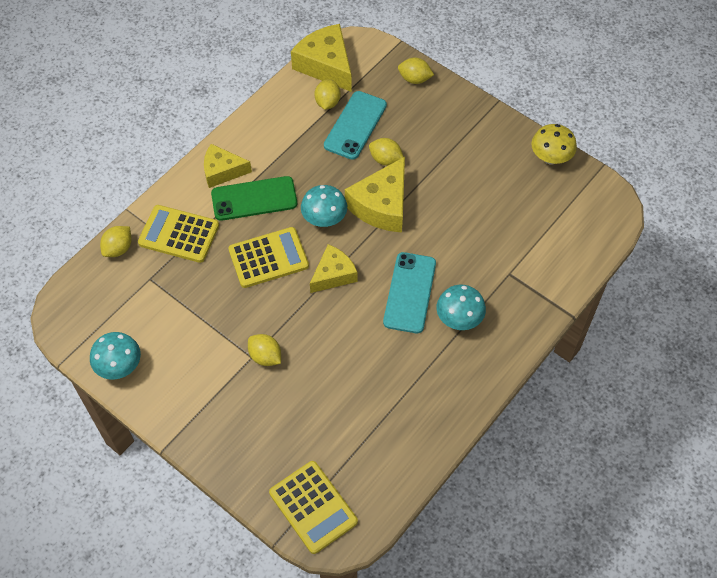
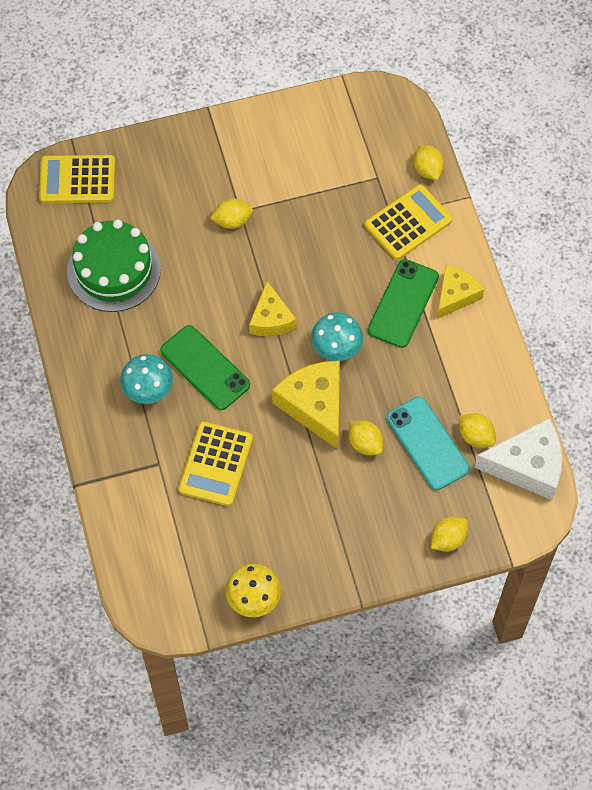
camera: 125 degrees right, 5 degrees up
(119, 366) = (306, 115): turquoise mushroom -> none
(268, 258) = (328, 278): yellow calculator -> yellow calculator (216, 464)
(326, 65) = (527, 465): yellow cheese -> white cheese
(377, 415) = (114, 270): none -> green cake
(385, 160) = (365, 443): yellow lemon -> yellow lemon turned 75 degrees clockwise
(409, 292) = (205, 368): turquoise phone -> green phone

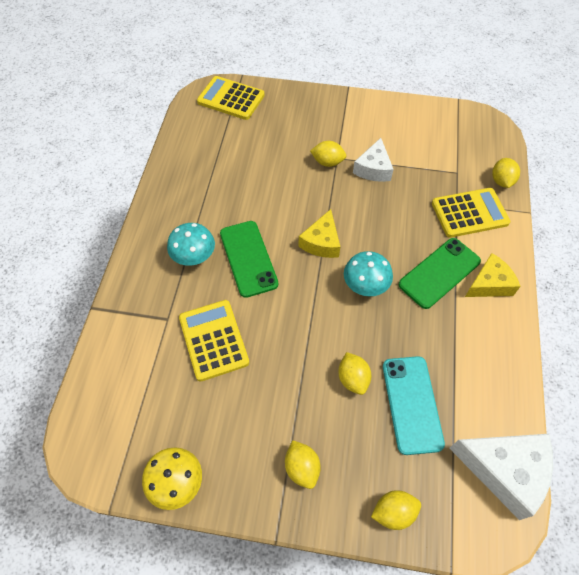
camera: 25 degrees right, 5 degrees down
(114, 270) = (220, 163): green cake -> none
(216, 464) = (213, 340): yellow calculator -> yellow calculator turned 120 degrees clockwise
(286, 209) = (373, 169): none -> white cheese
(314, 405) = (323, 326): yellow cheese -> none
(475, 436) = (461, 417): yellow lemon -> yellow lemon (302, 468)

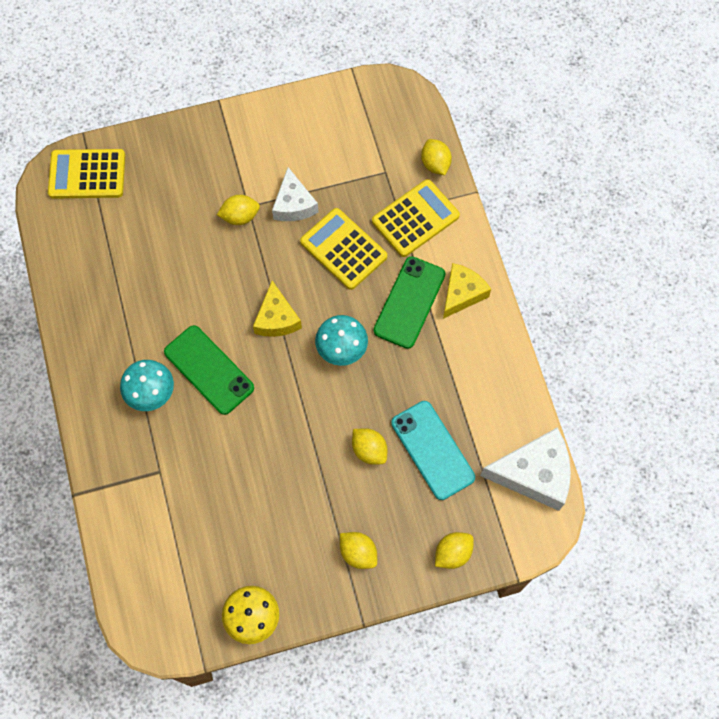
camera: 25 degrees left, 10 degrees up
(213, 340) = (217, 472): yellow calculator -> yellow calculator (343, 249)

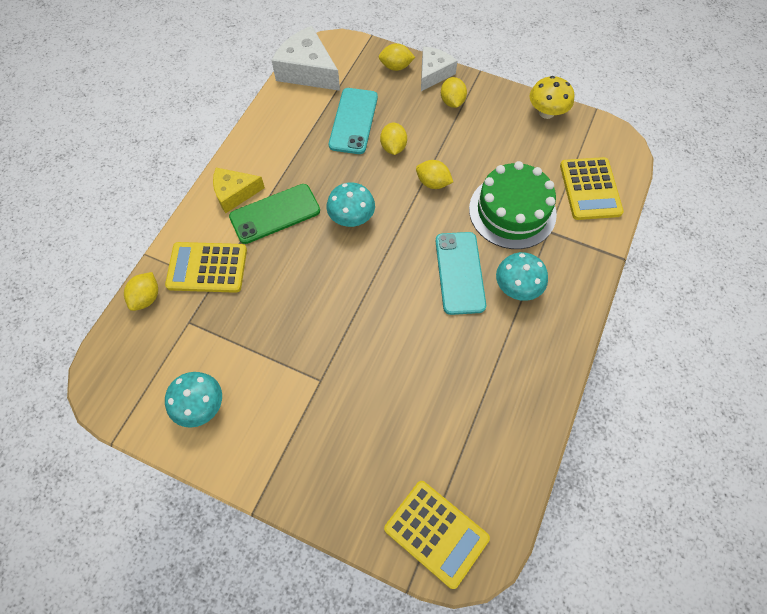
camera: 140 degrees left, 5 degrees down
(206, 466) = (512, 211): none -> green cake
(209, 370) = (459, 273): green phone -> turquoise phone
(240, 216) = (334, 376): yellow lemon -> yellow lemon (433, 183)
(276, 318) = (378, 272): yellow cheese -> none
(294, 204) = (283, 352): white cheese -> white cheese (433, 73)
(316, 129) = (201, 406): none -> turquoise mushroom
(343, 249) = (281, 286): yellow calculator -> yellow calculator (590, 189)

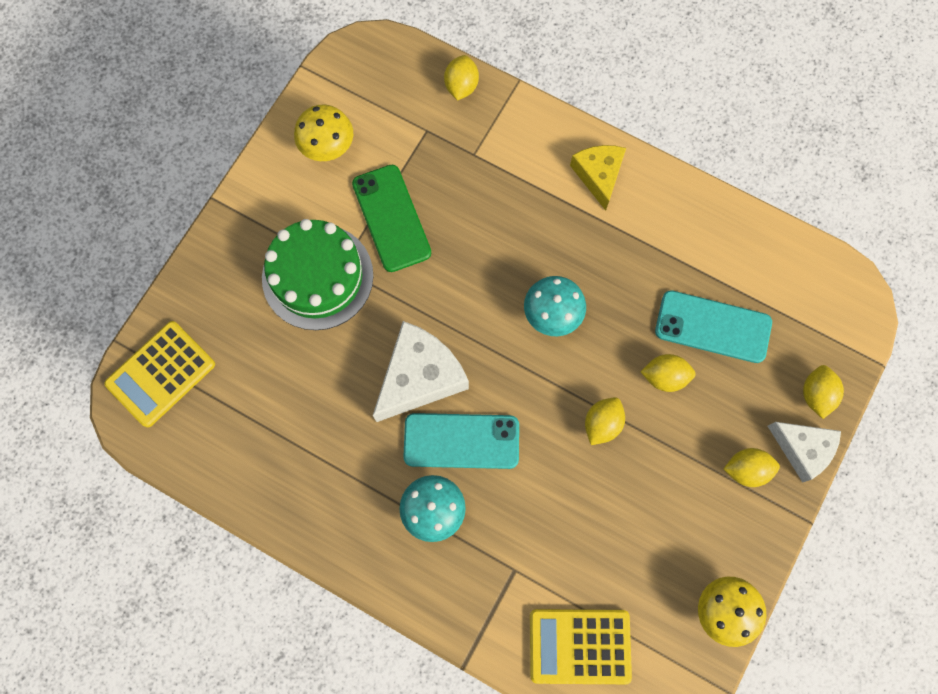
camera: 95 degrees right, 10 degrees up
(146, 298) = (461, 86): yellow lemon -> yellow lemon turned 75 degrees clockwise
(201, 406) = (327, 146): turquoise mushroom -> yellow mushroom
(207, 268) = (494, 147): yellow calculator -> none
(275, 214) = (565, 222): green phone -> green phone (391, 218)
(307, 71) = (807, 269): white cheese -> white cheese (419, 377)
(512, 211) = (549, 525): green cake -> green cake (317, 276)

